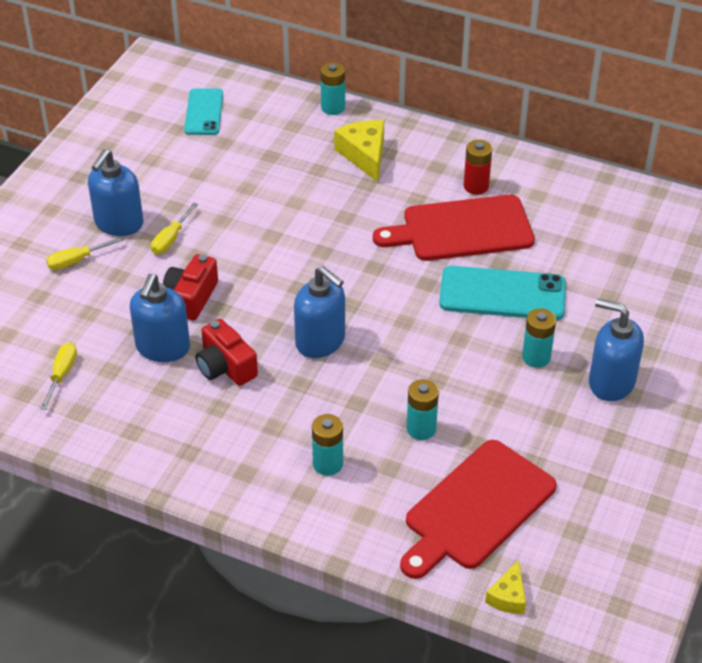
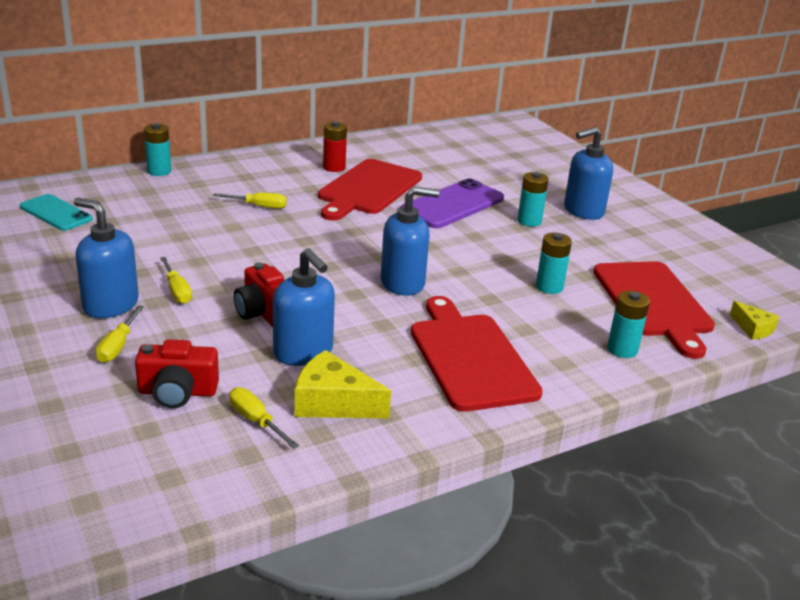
camera: 55 degrees left, 15 degrees down
(118, 223) = (110, 305): blue soap dispenser -> blue soap dispenser turned 150 degrees clockwise
(225, 367) = (371, 334): red camera -> red camera (177, 392)
(251, 436) = (470, 357): none -> red cutting board
(328, 464) = (542, 338): turquoise battery -> turquoise battery (622, 349)
(345, 193) = (259, 206): none -> yellow screwdriver
(364, 155) = (232, 184): yellow cheese -> yellow cheese (333, 402)
(502, 294) = (452, 205): turquoise phone -> purple phone

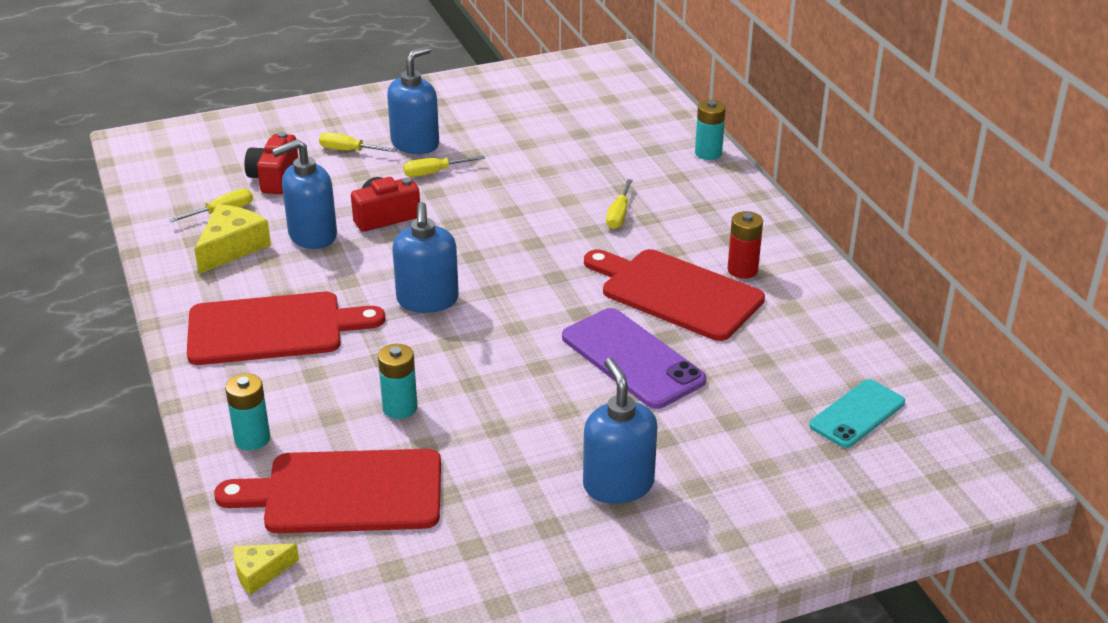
camera: 100 degrees right, 5 degrees up
(56, 213) = (597, 107): turquoise phone -> turquoise phone (857, 414)
(529, 221) = (582, 422): turquoise battery -> none

